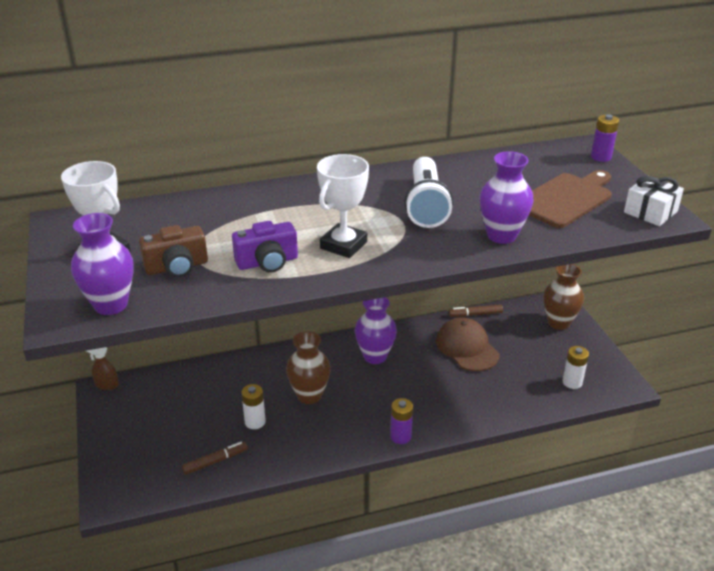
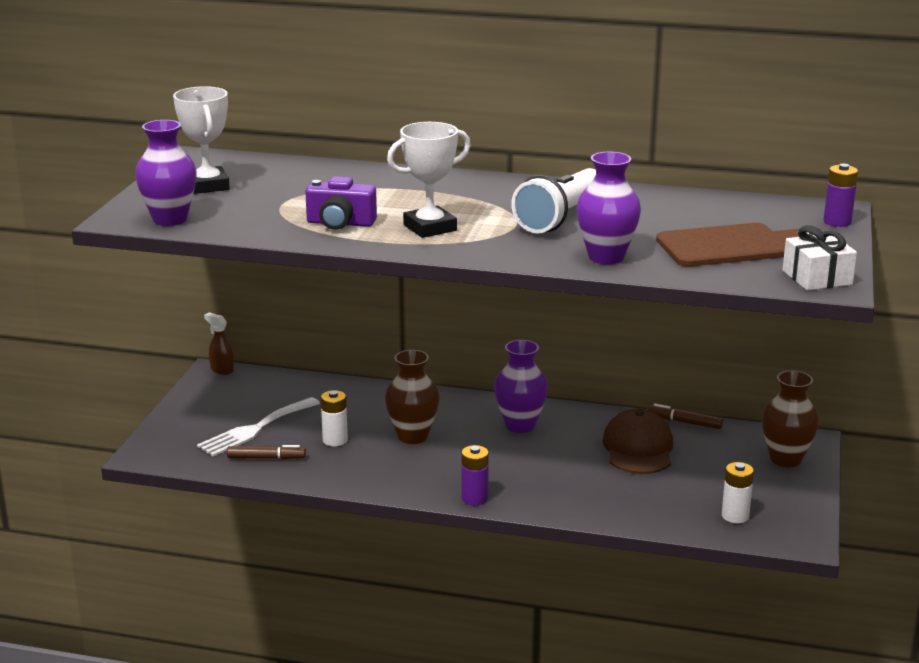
camera: 30 degrees right, 10 degrees down
(177, 267) = (256, 208): brown camera -> none
(183, 435) = (255, 429): none -> white fork

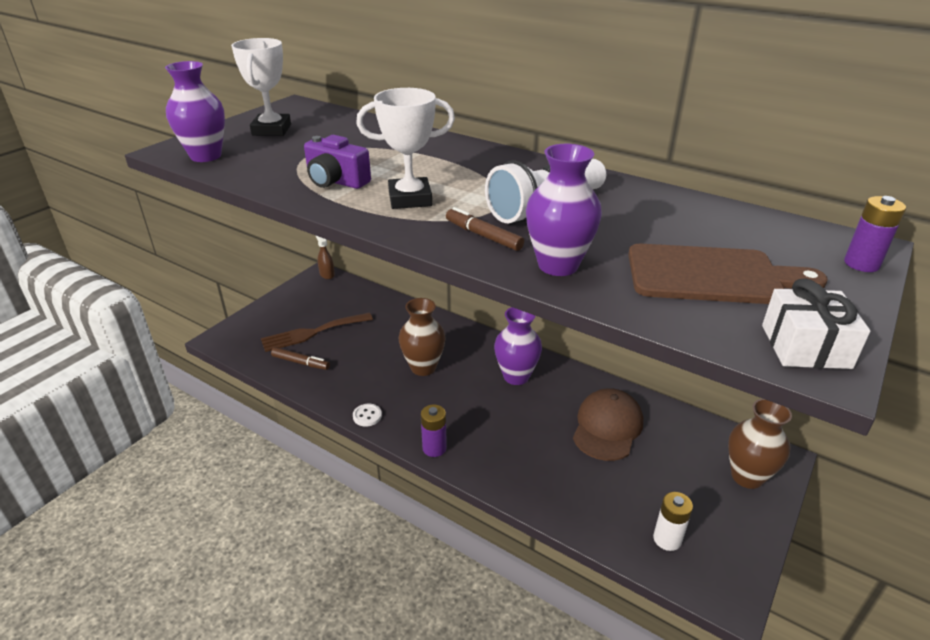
camera: 20 degrees right, 10 degrees up
(255, 429) = (312, 333): white fork -> brown fork
(335, 440) = (362, 357): white battery -> none
(382, 488) = (367, 416): none -> white button
(684, 422) = (663, 407): brown marker -> brown marker (483, 236)

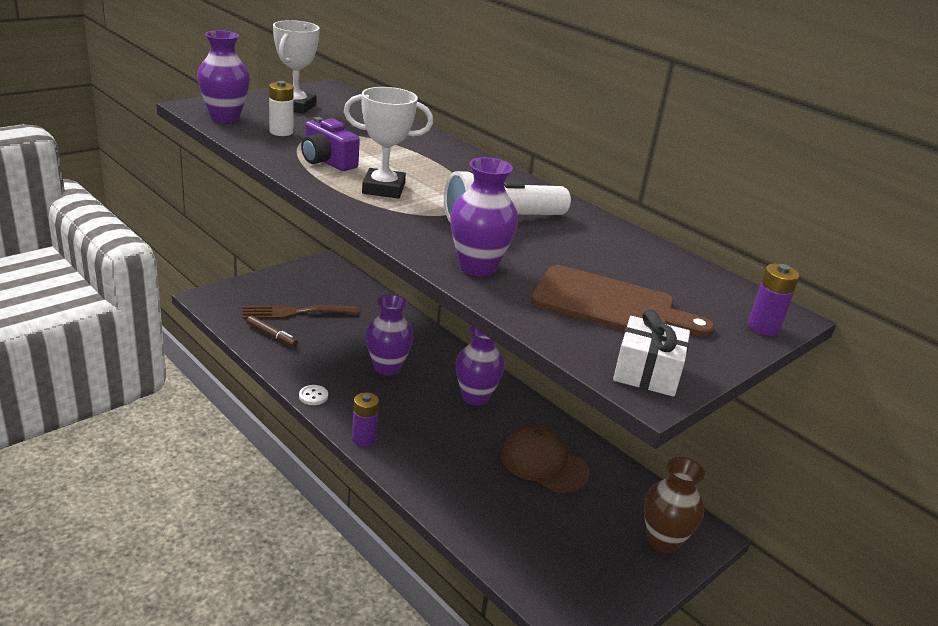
camera: 10 degrees right, 5 degrees down
(327, 274) = (332, 263): brown spray bottle -> none
(423, 367) = (387, 367): brown vase -> purple vase
(483, 236) = (428, 231): brown marker -> none
(607, 427) = (543, 463): brown cap -> brown cap turned 90 degrees counterclockwise
(667, 539) = (550, 570): white battery -> white battery (281, 132)

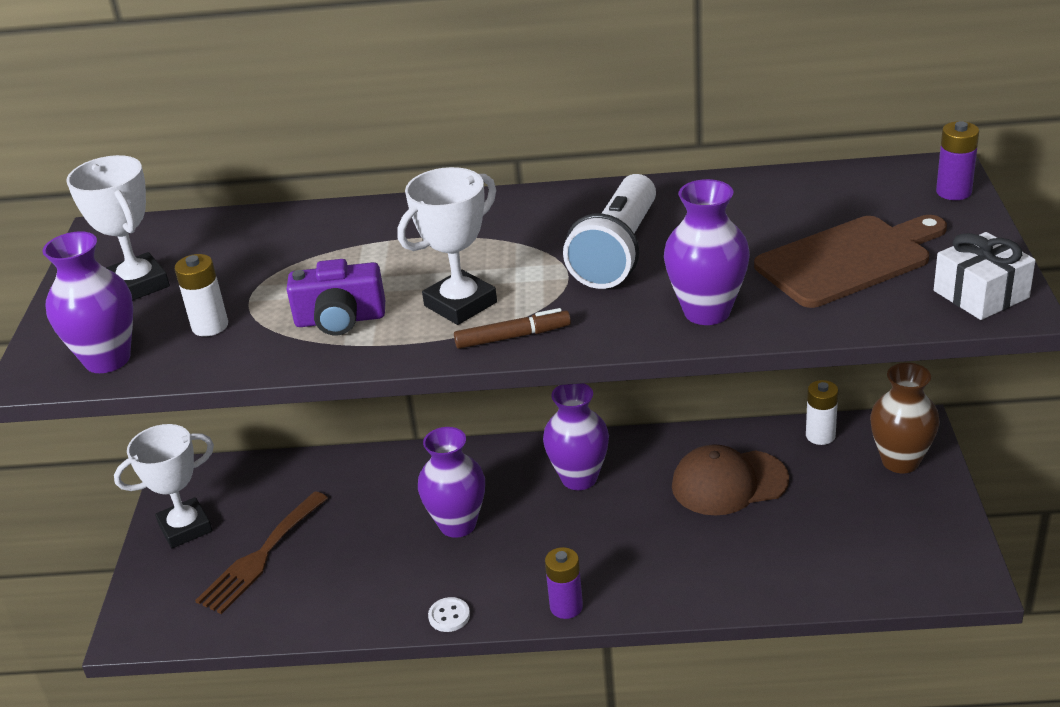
camera: 40 degrees left, 5 degrees up
(272, 336) = (289, 601): brown marker -> brown marker (513, 337)
(291, 281) = (185, 528): none -> white trophy
(638, 488) = (820, 436): none -> white battery

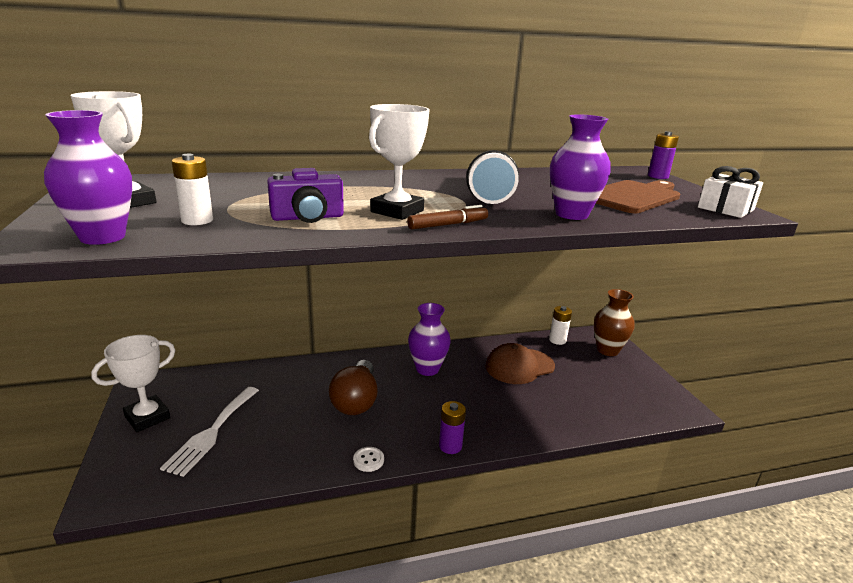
camera: 20 degrees left, 10 degrees down
(261, 556) = (212, 432): brown fork -> white fork
(457, 524) = (356, 400): purple vase -> brown light bulb

